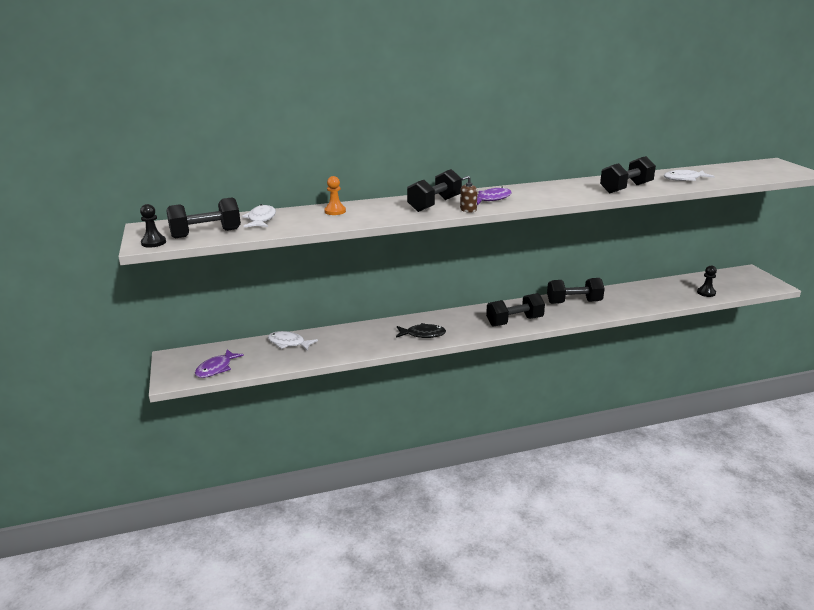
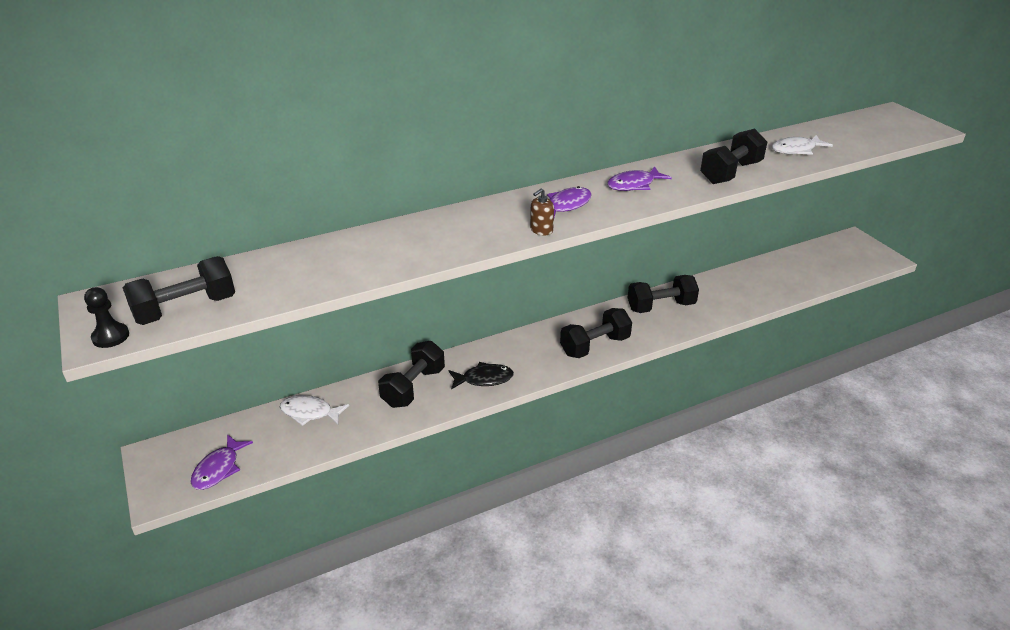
camera: 10 degrees left, 10 degrees up
(261, 219) = (260, 272): white fish -> none
(335, 211) = (361, 246): orange pawn -> none
(434, 204) = (494, 222): black dumbbell -> black dumbbell (413, 387)
(547, 191) = (634, 185): none -> purple fish
(706, 293) = (812, 277): black pawn -> none

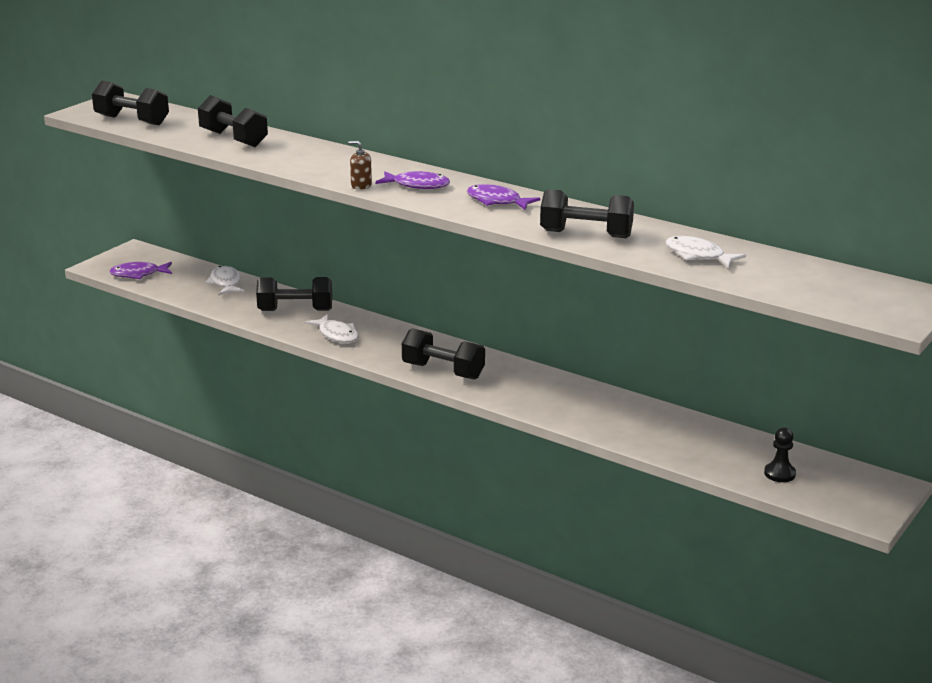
camera: 60 degrees right, 10 degrees down
(110, 337) = (85, 114): black pawn -> black pawn (779, 474)
(484, 379) = (337, 335): black fish -> white fish
(661, 307) = (555, 389): black dumbbell -> black dumbbell (233, 139)

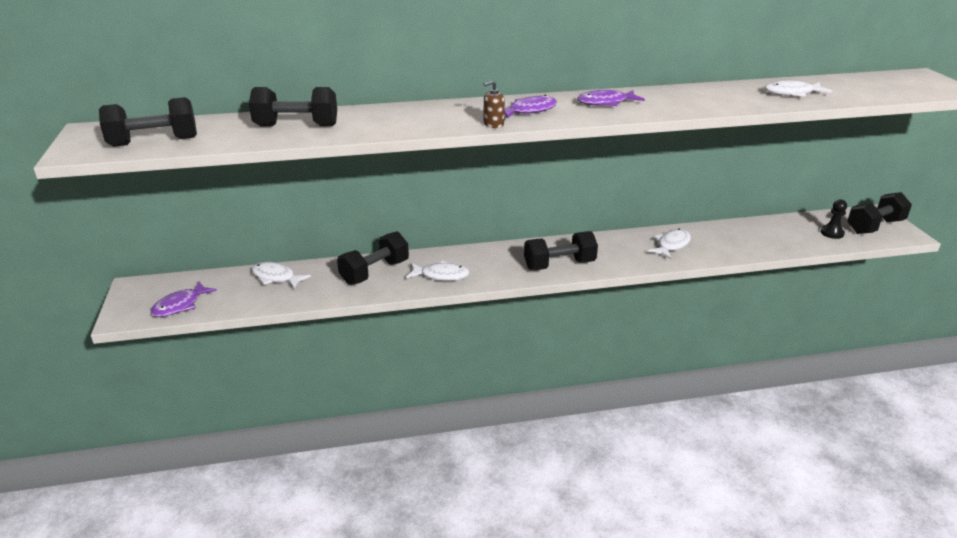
camera: 45 degrees left, 5 degrees up
(580, 404) = (672, 245): none -> white fish
(586, 234) = (710, 103): black dumbbell -> black dumbbell (875, 226)

